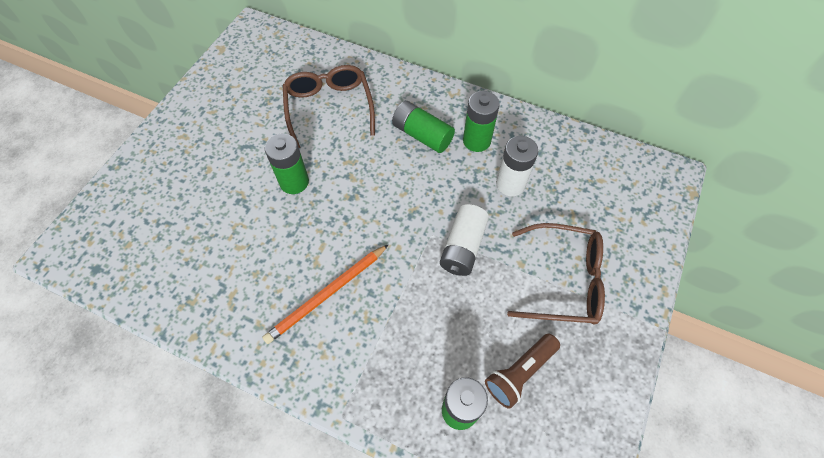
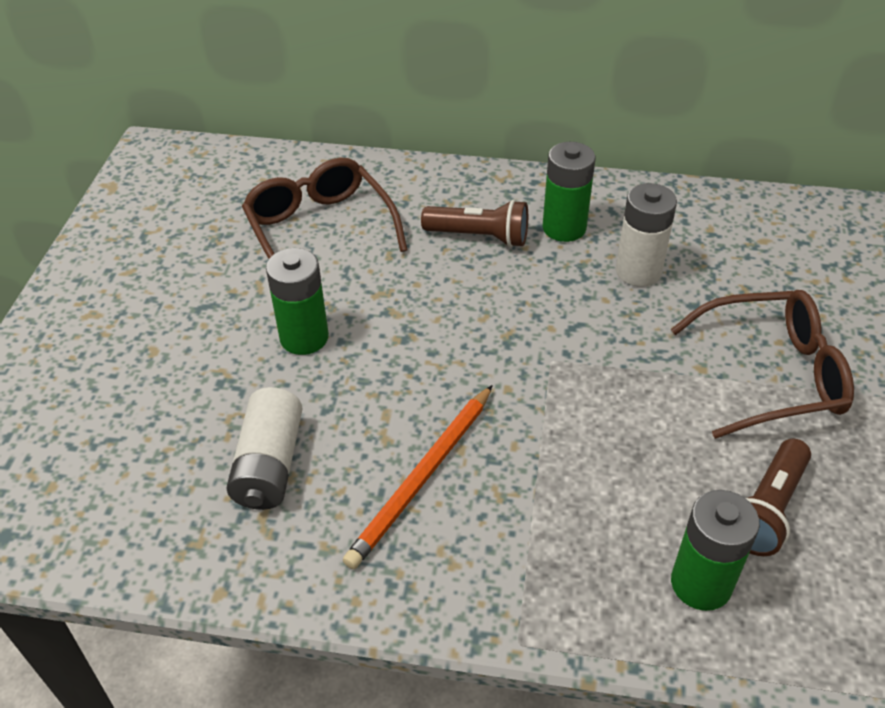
camera: 15 degrees left, 15 degrees down
(422, 135) = (479, 237): green battery -> brown flashlight
(463, 247) = (606, 366): white battery -> white battery (269, 464)

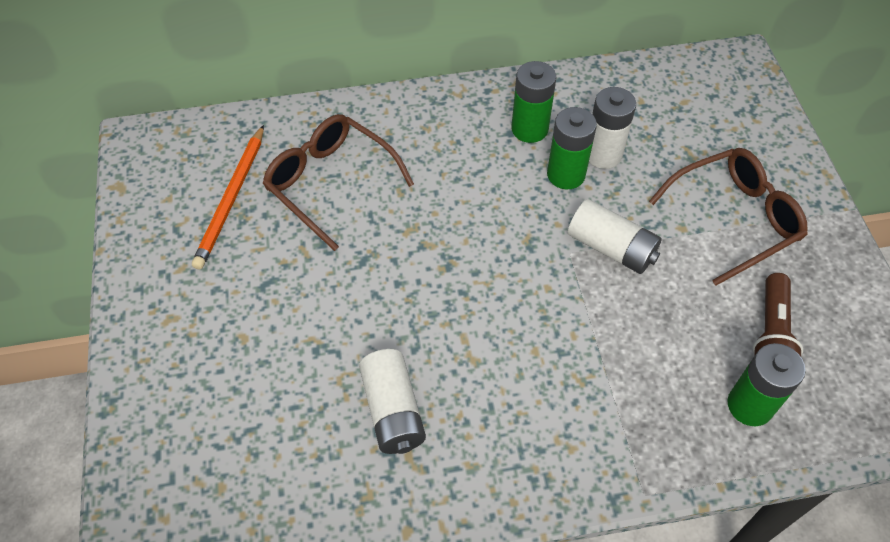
camera: 20 degrees left, 10 degrees up
(304, 337) = (366, 289): green battery -> green battery (566, 174)
(422, 478) = (517, 384): orange pencil -> orange pencil (231, 199)
(479, 237) = (466, 155): brown flashlight -> none
(603, 367) = (611, 248): none -> white battery

